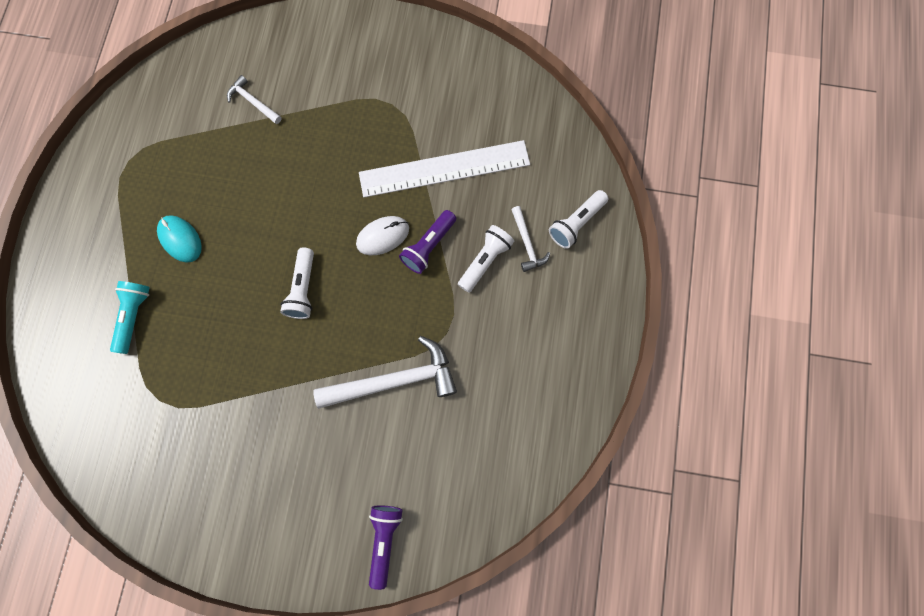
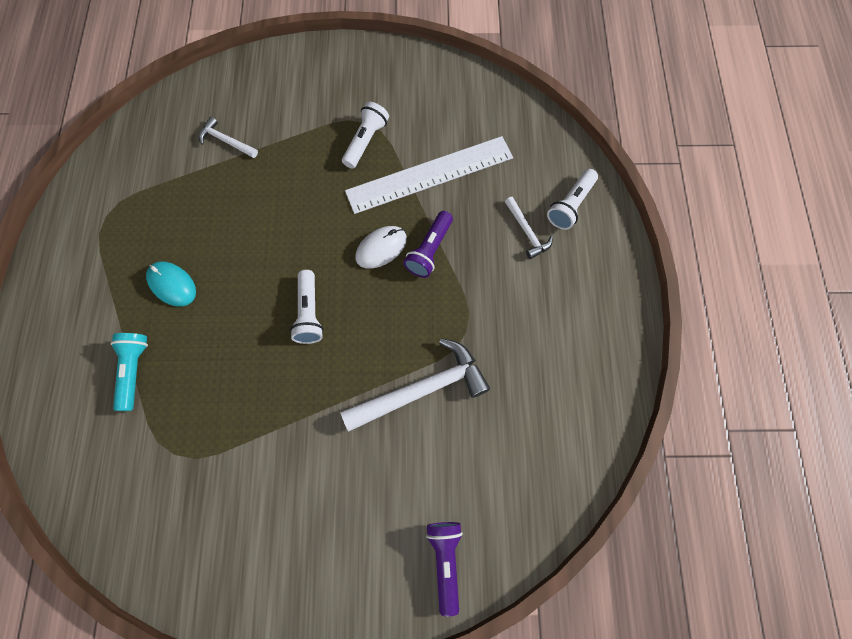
camera: 10 degrees left, 5 degrees down
(485, 261) = (489, 255): white flashlight -> white flashlight (365, 141)

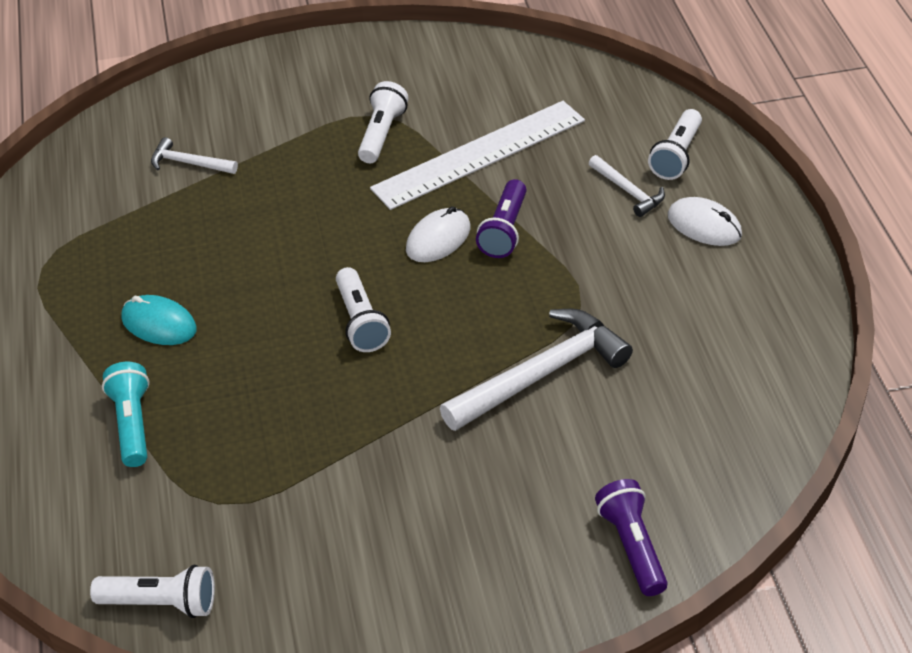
camera: 10 degrees left, 25 degrees down
(117, 533) = (161, 603): none -> white flashlight
(573, 276) = (704, 225): none -> white mouse

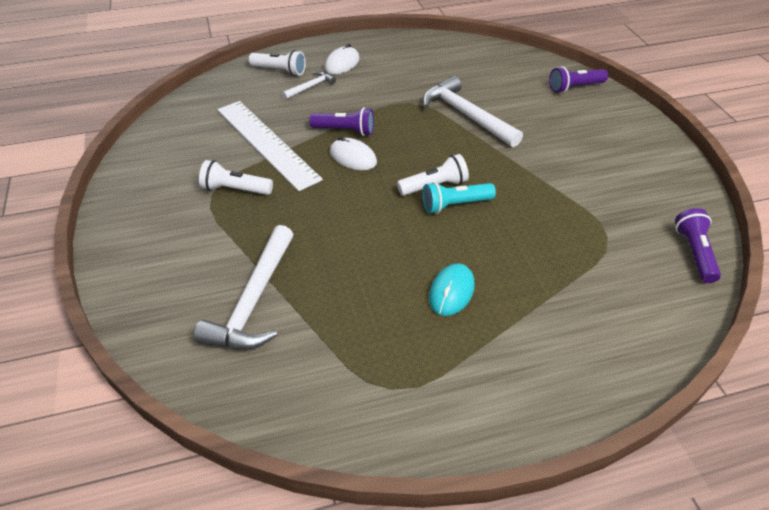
camera: 95 degrees left, 0 degrees up
(132, 424) = (555, 291): turquoise flashlight -> turquoise flashlight (455, 205)
(161, 603) = (694, 253): white flashlight -> purple flashlight
(189, 163) = (253, 301): white hammer -> white hammer, size x1.95

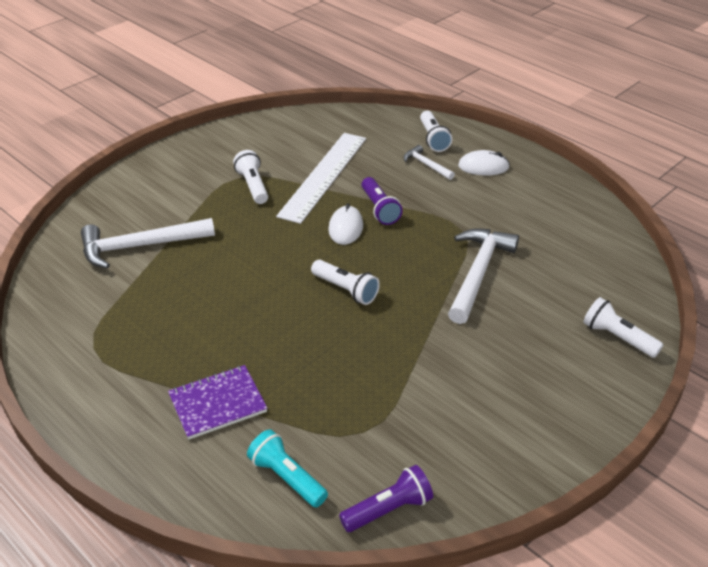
camera: 60 degrees right, 5 degrees down
(311, 87) = (426, 165): white hammer -> white hammer turned 150 degrees counterclockwise
(451, 292) = (215, 346): turquoise mouse -> none
(455, 205) = (329, 311): turquoise flashlight -> turquoise flashlight (287, 478)
(530, 314) = (217, 403): none -> purple notebook
(575, 88) = (617, 338): purple flashlight -> white flashlight

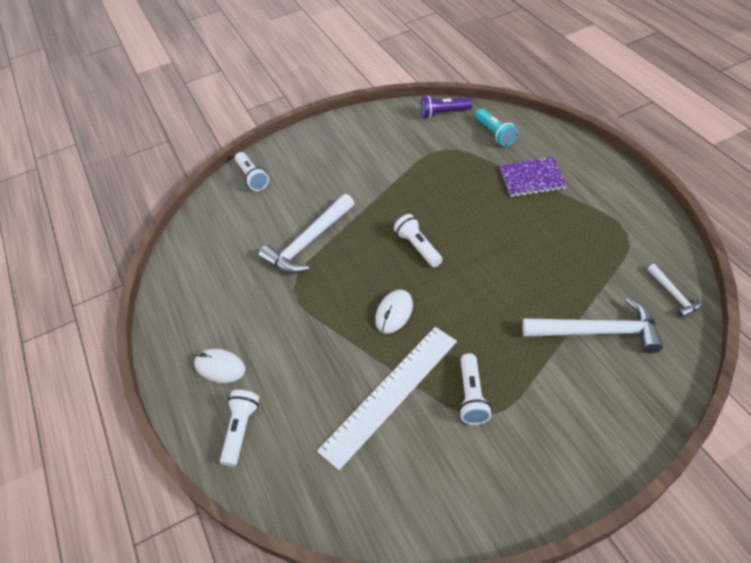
camera: 155 degrees left, 10 degrees up
(379, 209) = (353, 330): purple flashlight -> none
(426, 165) = (274, 385): white hammer -> white hammer (674, 295)

